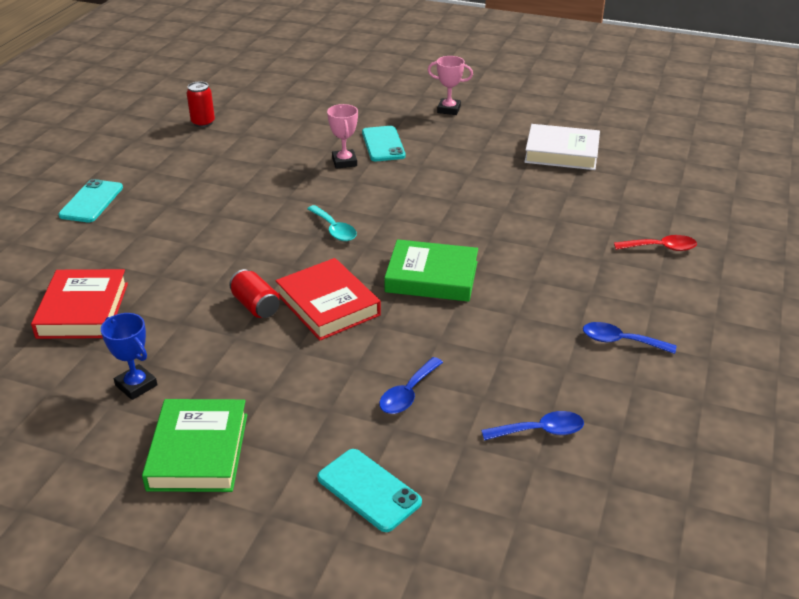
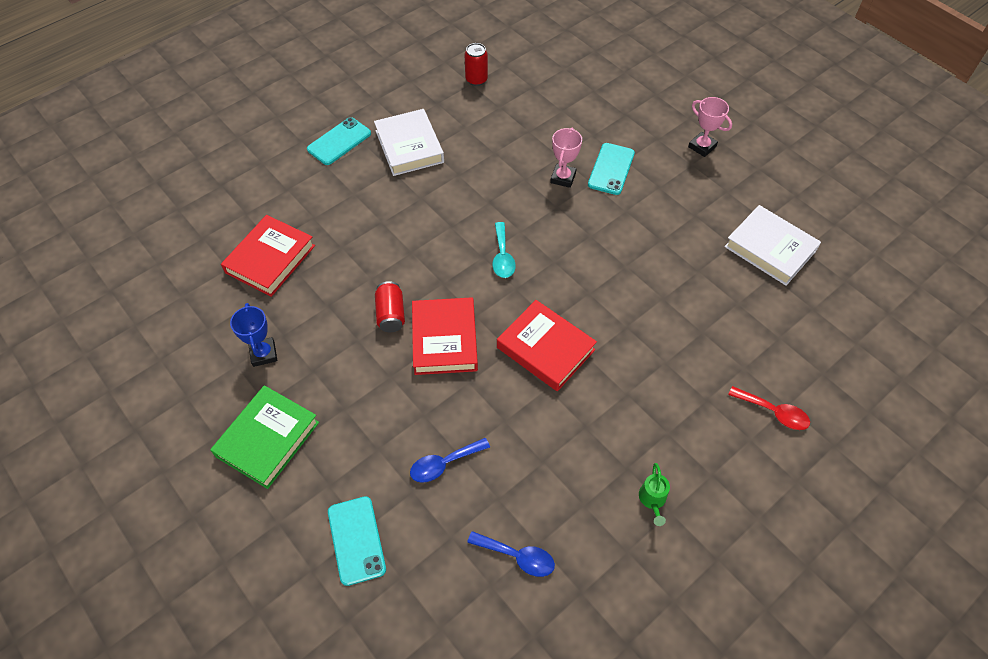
camera: 30 degrees right, 20 degrees up
(172, 184) = (409, 146): none -> white book
(431, 277) = (545, 348): green book -> red book
(620, 341) = (652, 500): blue spoon -> green watering can

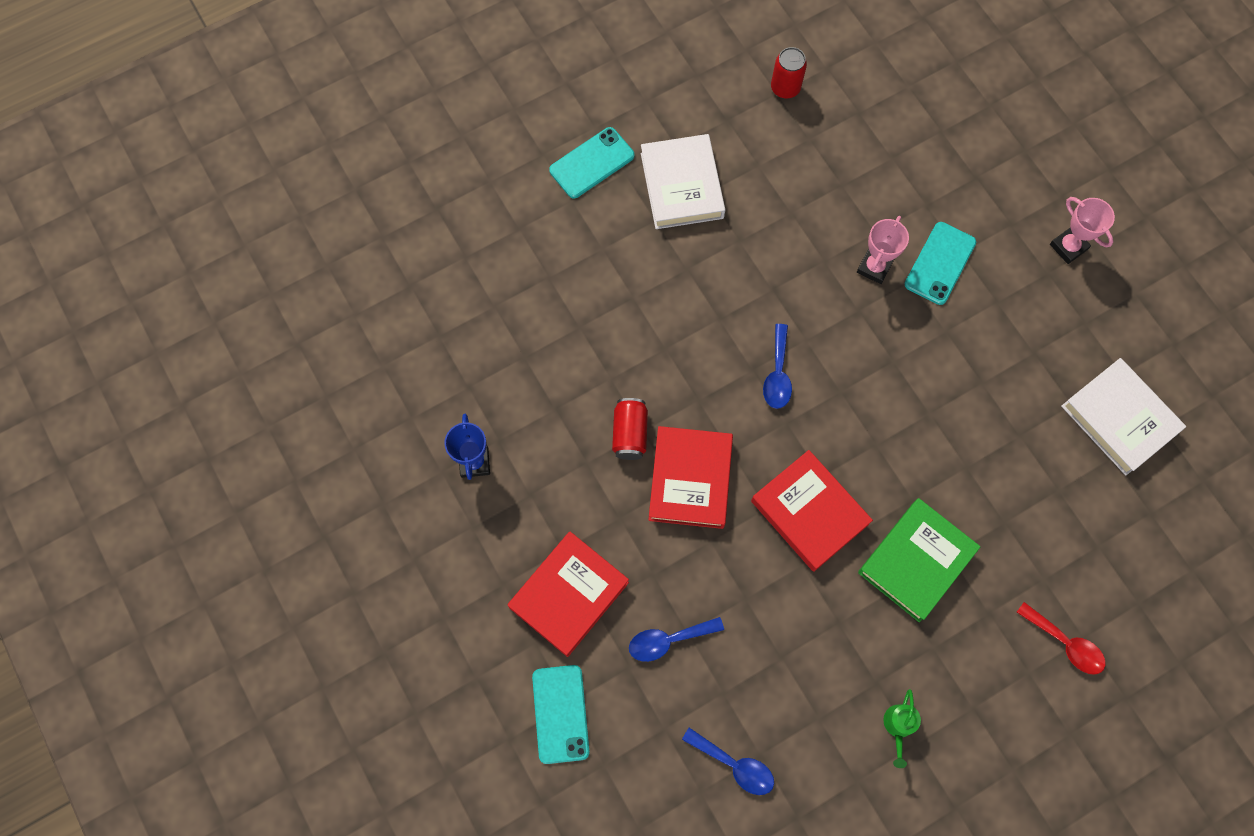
camera: 10 degrees right, 15 degrees up
(268, 439) = (472, 574): green book -> green book (916, 561)
(270, 259) = (491, 330): red book -> red book (569, 595)
(502, 257) = (777, 374): turquoise spoon -> blue spoon

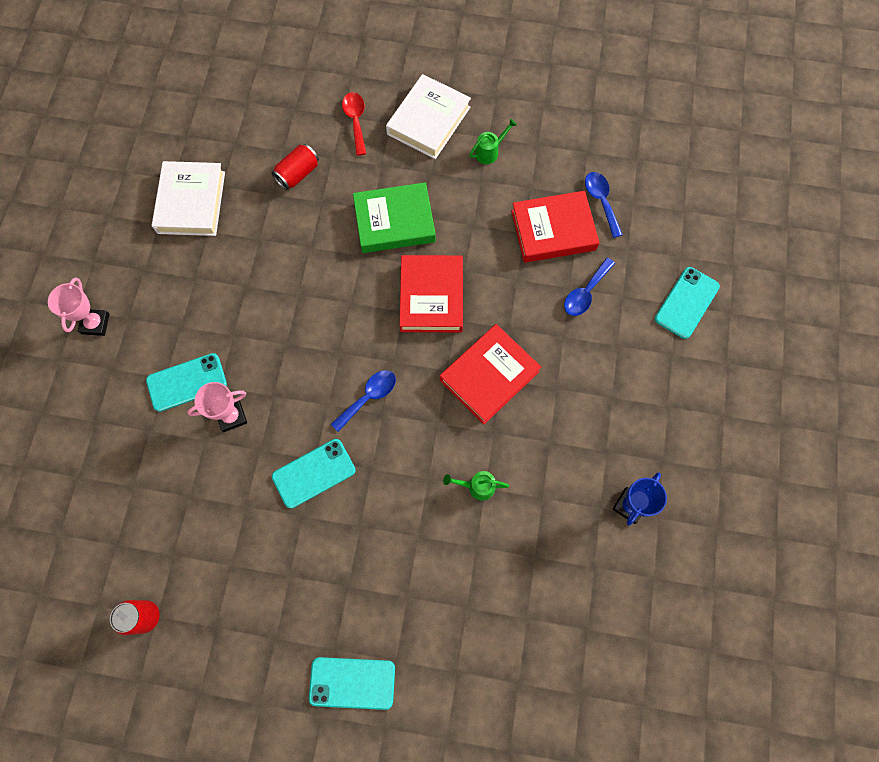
camera: 140 degrees left, 0 degrees up
(569, 595) = (628, 366): red book -> red book (553, 230)
(619, 374) = (477, 486): none -> green watering can
(630, 433) = (504, 438): red can -> red can (298, 174)
(668, 640) = (585, 293): blue spoon -> blue spoon turned 105 degrees clockwise
(681, 185) = (302, 599): white book -> white book (428, 121)
(762, 278) = (314, 473): none -> turquoise phone

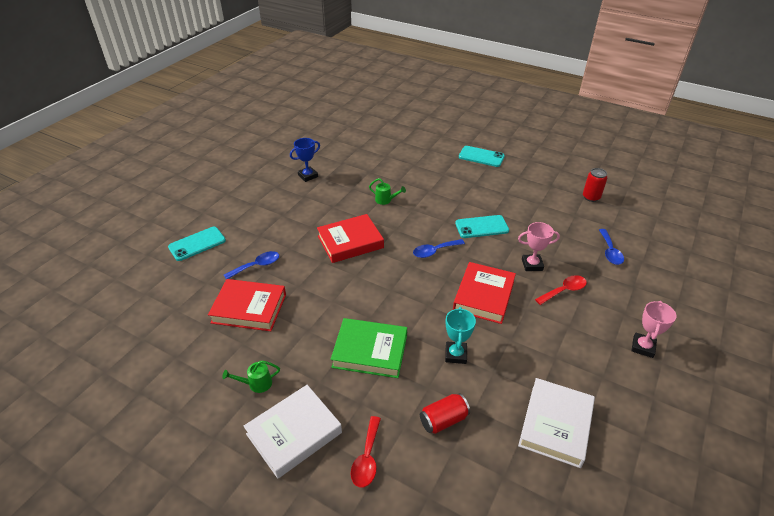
camera: 160 degrees left, 30 degrees down
(187, 382) = (564, 290): turquoise phone -> red spoon
(302, 247) = (455, 354): none -> turquoise trophy
(431, 297) = (366, 292): red book -> red book (484, 296)
(601, 201) = (197, 317): blue spoon -> blue spoon (610, 252)

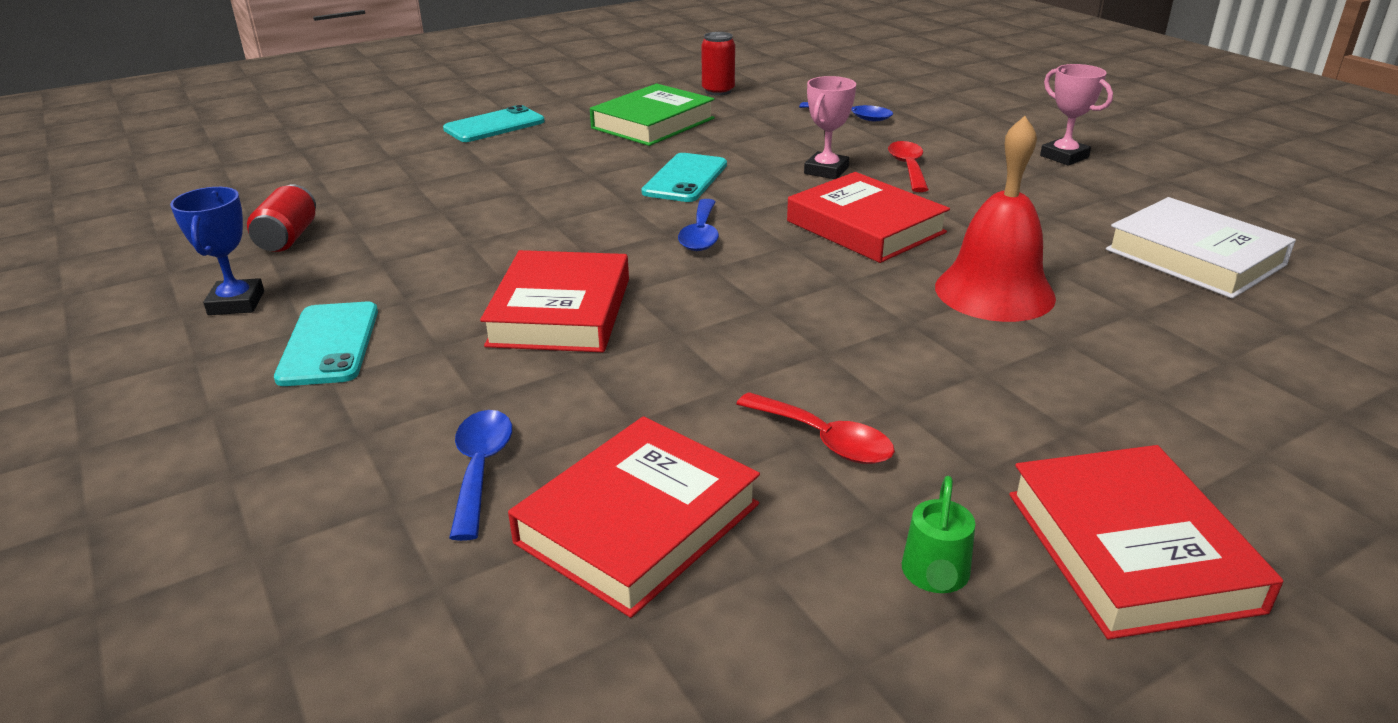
camera: 60 degrees left, 10 degrees down
(197, 244) = (228, 568): turquoise phone -> turquoise phone (329, 344)
(294, 433) = (1130, 550): white book -> red book
(367, 458) = (1229, 461): red spoon -> red spoon (824, 440)
(370, 351) = (927, 378): green book -> green book (653, 123)
(386, 200) = (480, 238): green watering can -> none
(443, 420) = (1152, 348): red can -> red can (288, 238)
(455, 354) = (994, 292): turquoise trophy -> red bell

